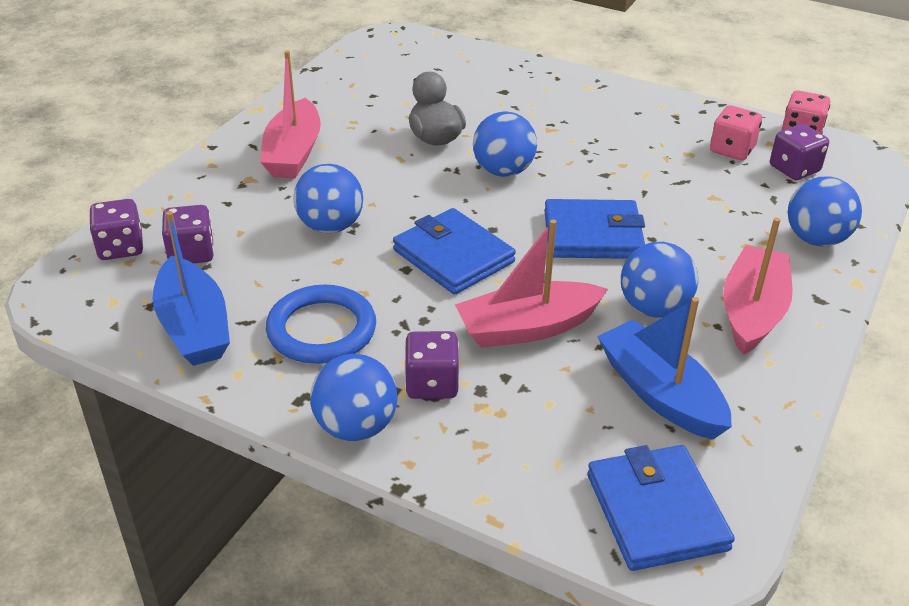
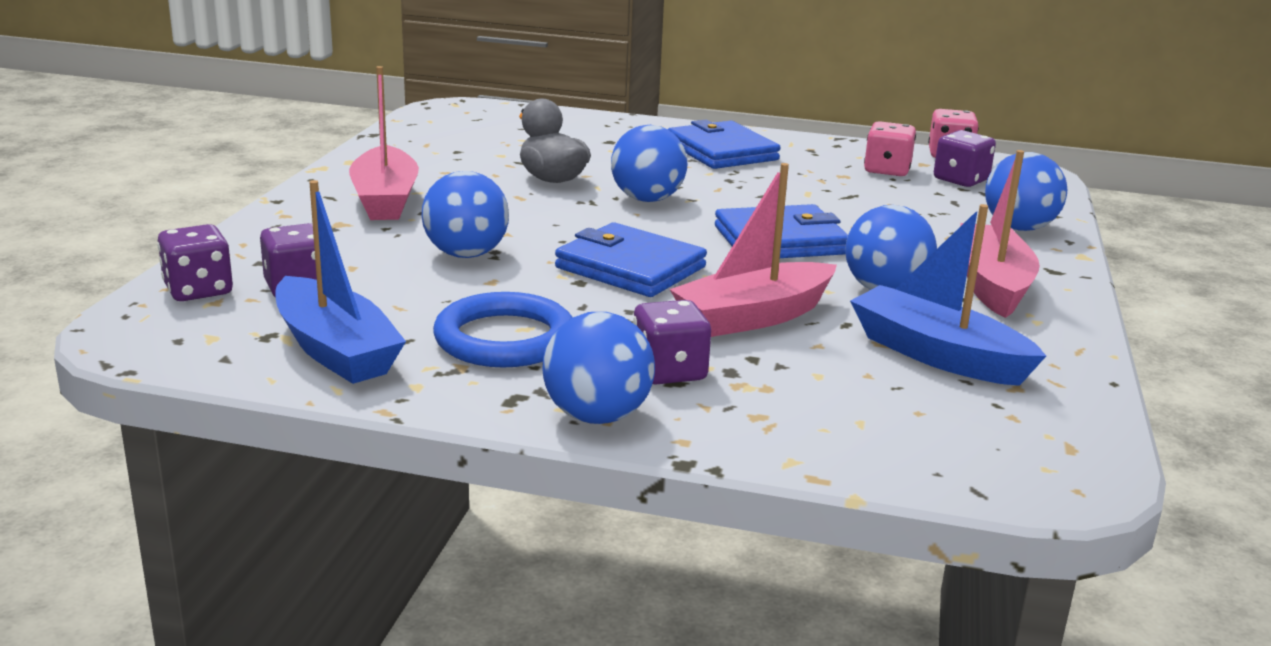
camera: 15 degrees left, 15 degrees down
(656, 511) = (998, 449): blue wallet -> blue wallet (722, 151)

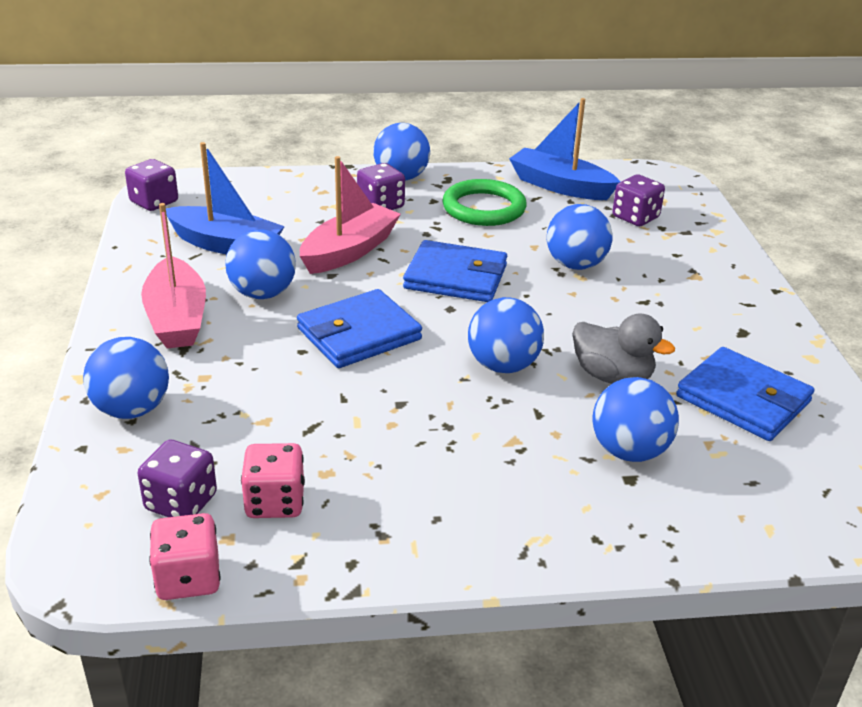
camera: 160 degrees right, 10 degrees up
(198, 290) = (683, 205): purple dice -> purple dice (154, 202)
(385, 200) = (705, 310): pink boat -> none
(504, 339) = (484, 208): blue ring -> green ring
(593, 149) = (629, 451): none -> blue ball
(722, 151) = (488, 491): blue wallet -> blue wallet (743, 399)

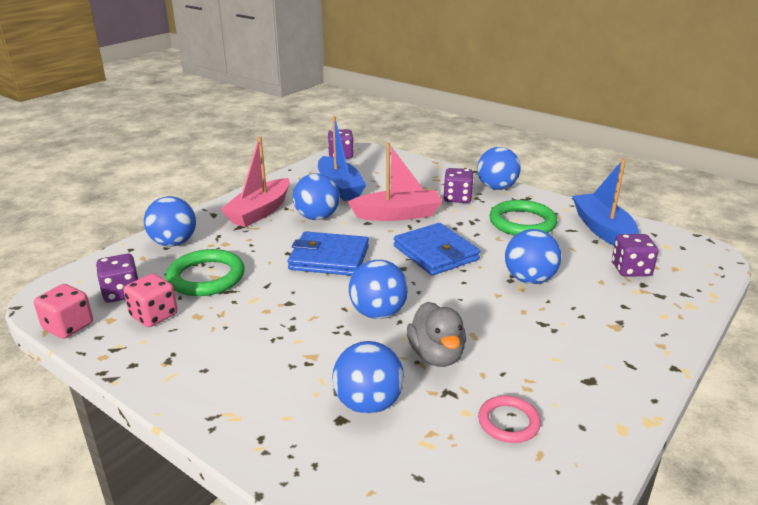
camera: 45 degrees right, 5 degrees down
(256, 426) = (206, 277): none -> green ring
(743, 399) = (508, 422): blue wallet -> pink ring

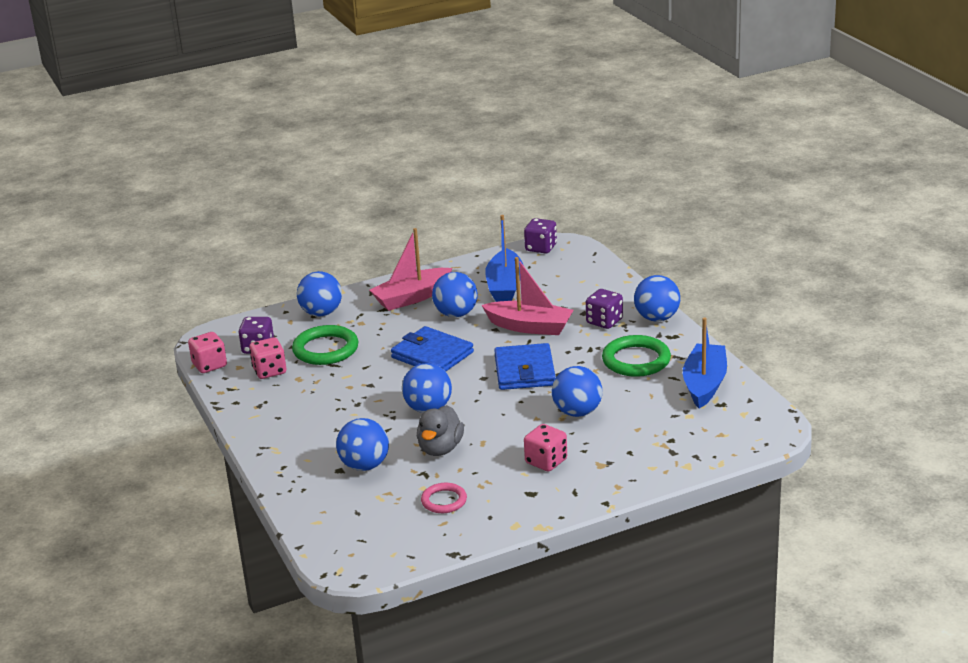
camera: 30 degrees right, 0 degrees up
(561, 338) = (546, 461): none -> pink dice
(631, 269) = (678, 425): purple dice -> none

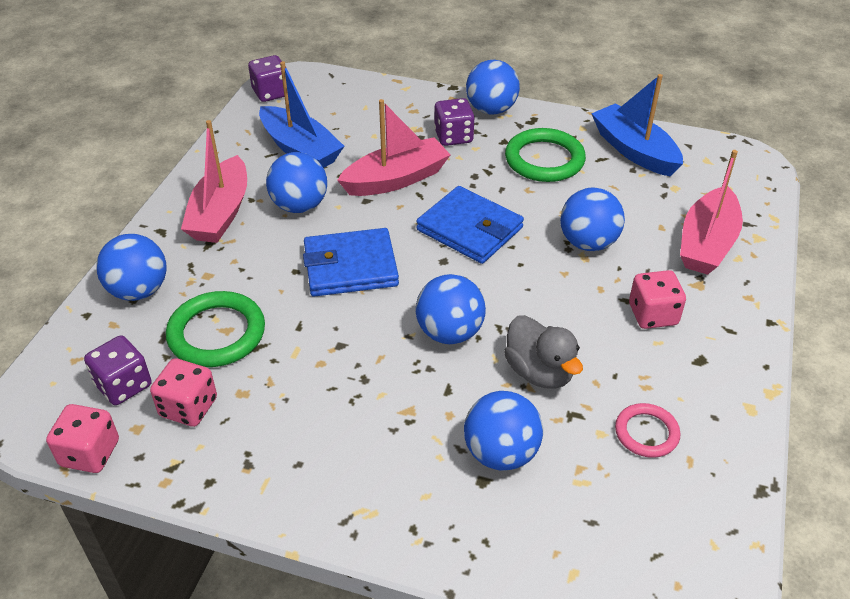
camera: 50 degrees left, 15 degrees up
(648, 450) = (706, 243): none -> pink boat

